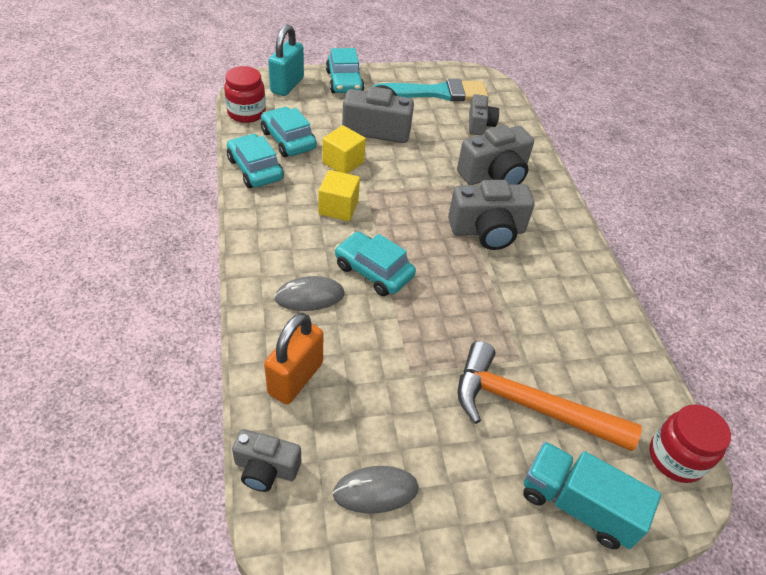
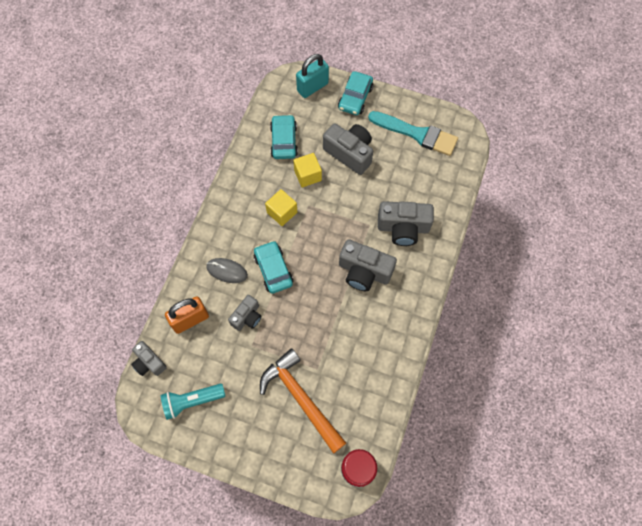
camera: 35 degrees right, 20 degrees up
(246, 113) = (270, 105): red jar -> none
(255, 169) = (249, 159): turquoise car -> none
(375, 491) = (192, 401): grey mouse -> turquoise flashlight
(480, 124) = (427, 177): grey camera -> grey camera (247, 317)
(577, 505) = (284, 462): turquoise truck -> none

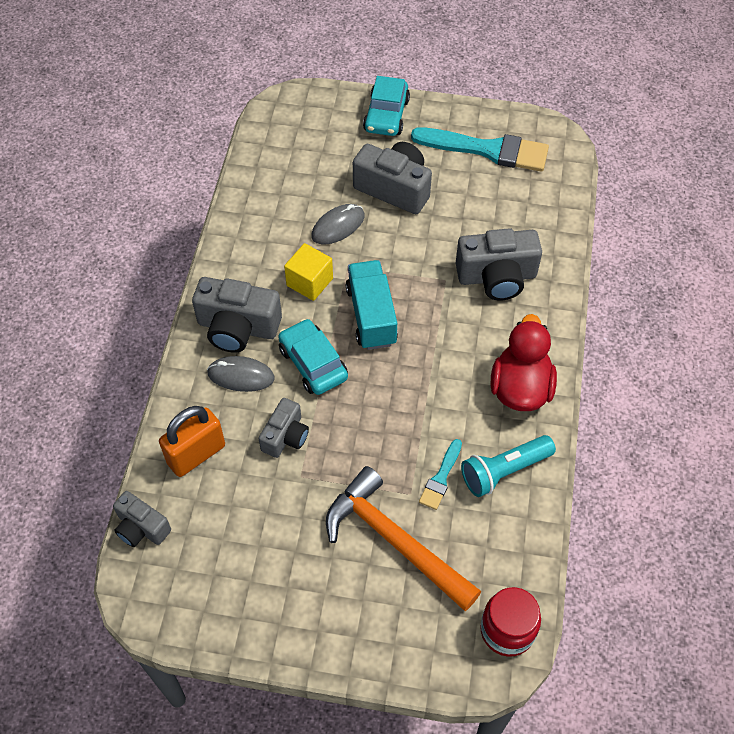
camera: 10 degrees left, 10 degrees down
(192, 401) = (222, 574): turquoise flashlight -> turquoise flashlight (504, 471)
(284, 141) = (292, 185): turquoise car -> none
(307, 175) = (338, 226): yellow cube -> grey mouse
(312, 87) = (320, 109): turquoise padlock -> none
(316, 243) = (371, 316): none -> turquoise truck
(338, 361) = (441, 478): none -> turquoise brush
(364, 272) = (452, 345): grey camera -> grey camera (237, 327)
(401, 309) = (520, 388): none -> red duck

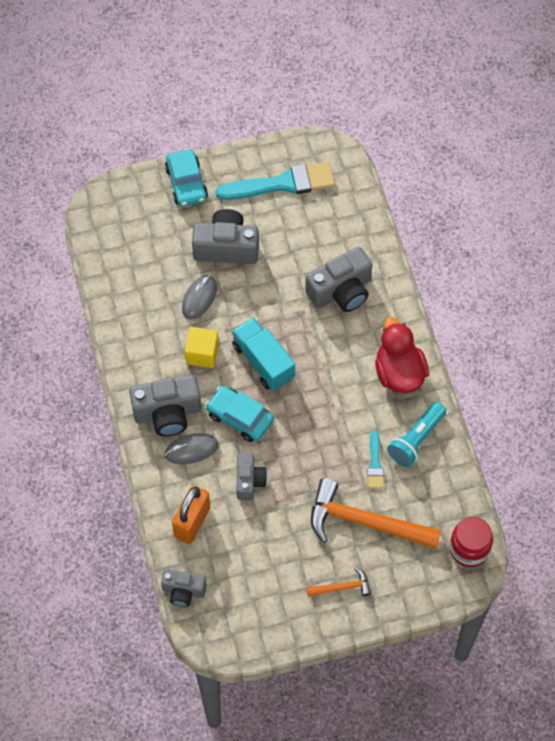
camera: 25 degrees left, 5 degrees up
(326, 607) = (342, 587): none -> orange hammer

